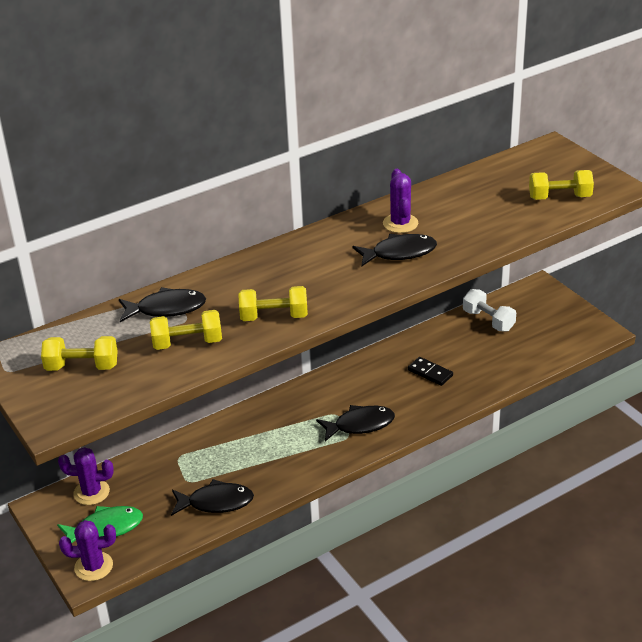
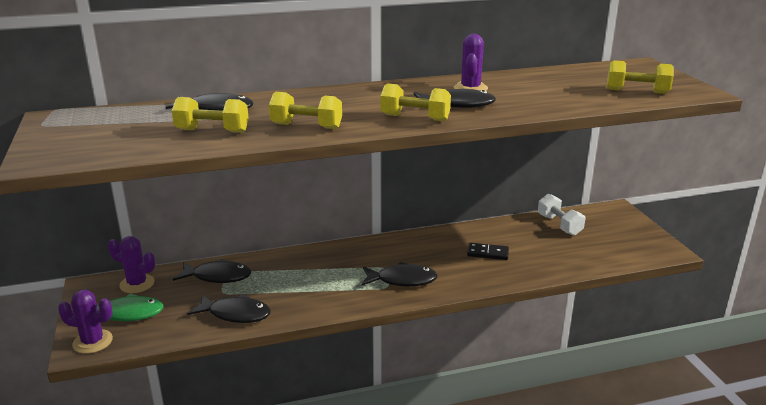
camera: 15 degrees right, 10 degrees down
(82, 367) = (105, 132): yellow dumbbell -> yellow dumbbell (415, 118)
(171, 464) = (218, 276): none -> black fish
(430, 373) = (487, 253): black domino -> black domino turned 45 degrees counterclockwise

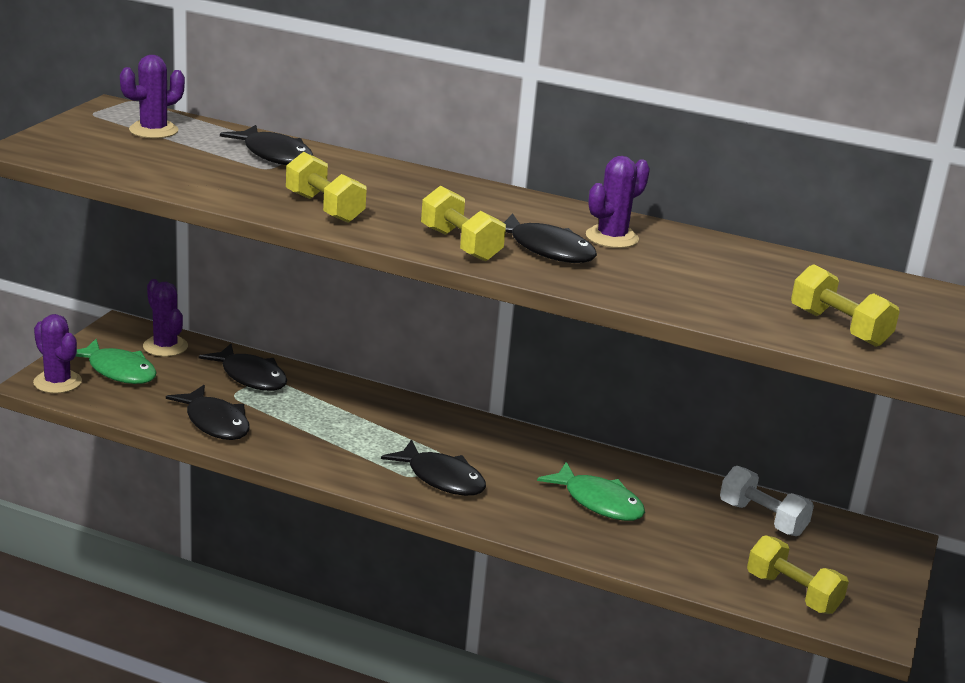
camera: 35 degrees right, 0 degrees up
(108, 121) = (153, 130): none -> purple cactus
(212, 131) = (225, 177): yellow dumbbell -> yellow dumbbell (792, 593)
(487, 253) = (598, 502): black domino -> green fish
(559, 225) = (762, 518): white dumbbell -> white dumbbell turned 60 degrees counterclockwise

